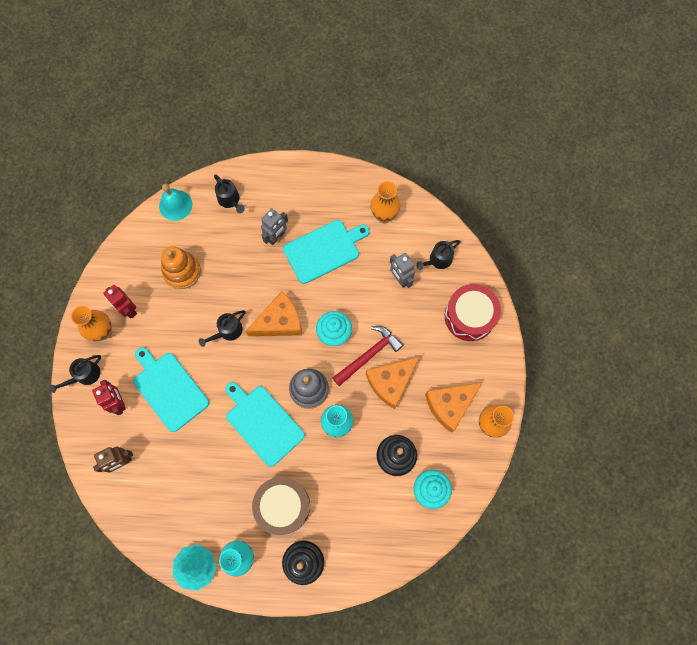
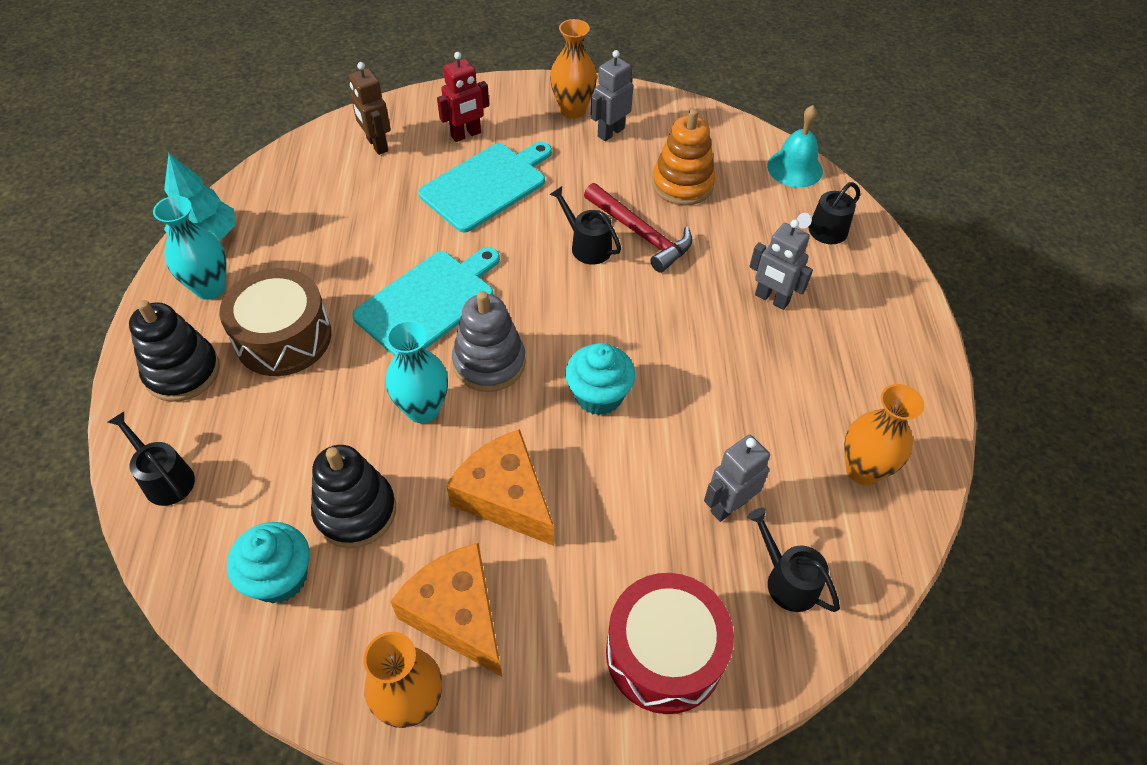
camera: 85 degrees right, 20 degrees down
(85, 375) = (505, 98): black watering can -> black watering can (165, 478)
(128, 309) = (610, 132): red robot -> grey robot
(279, 321) = (612, 313): orange cheese -> none
(324, 250) = (762, 371): turquoise cutting board -> none
(369, 355) = (559, 455): red hammer -> red hammer (640, 234)

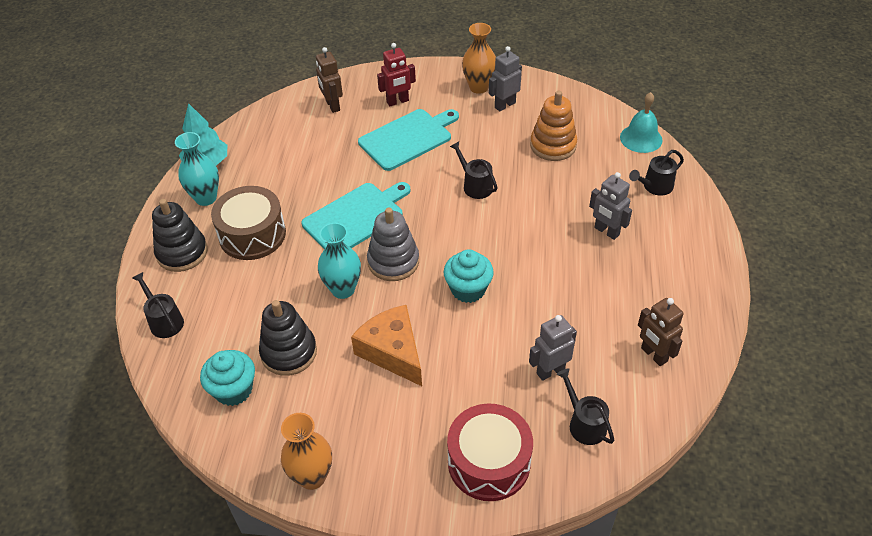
camera: 10 degrees right, 5 degrees down
(457, 614) = (350, 424): orange cheese -> none
(640, 234) = (516, 179): red hammer -> none
(863, 470) = (653, 355): orange vase -> brown robot

